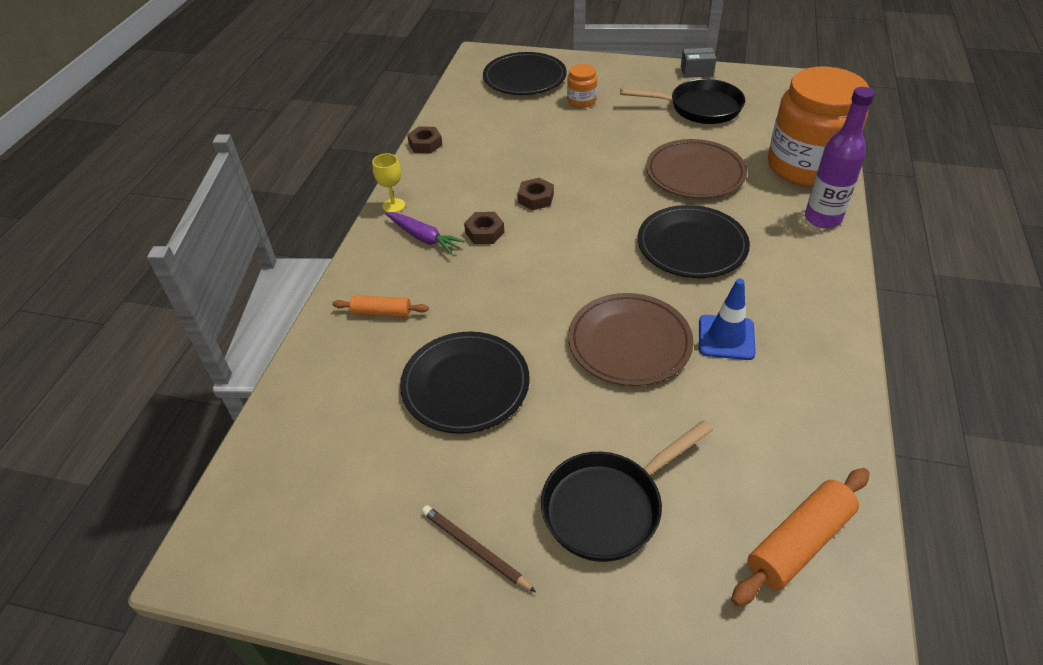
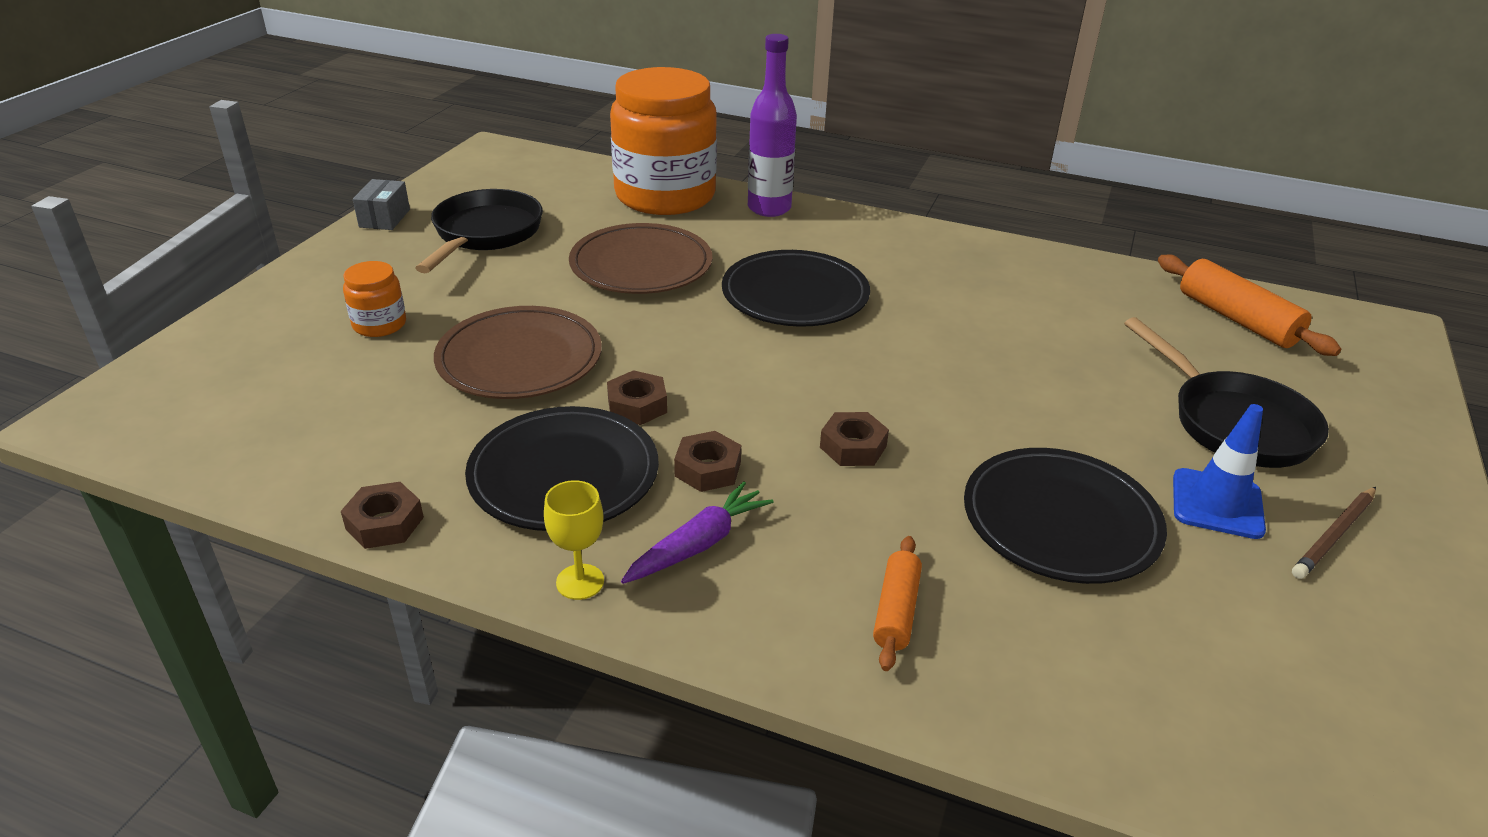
camera: 85 degrees left, 10 degrees down
(519, 287) = (853, 447): none -> brown nut
(524, 78) = (243, 373): black plate -> black plate (564, 474)
(629, 343) = (973, 369): brown plate -> brown plate (519, 359)
(726, 337) = (964, 303): blue traffic cone -> blue traffic cone (1217, 504)

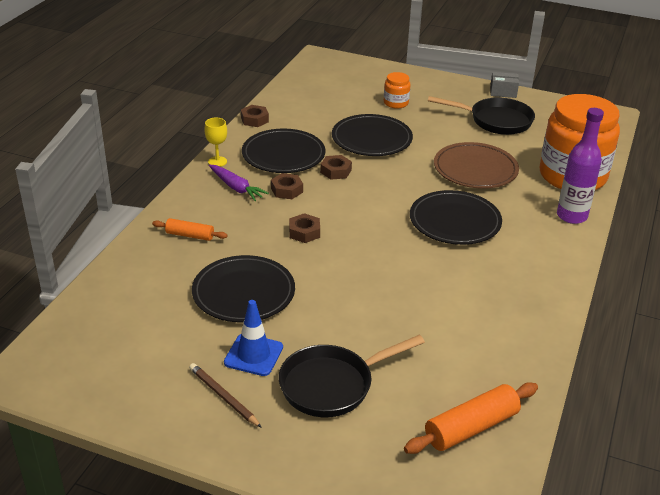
camera: 90 degrees right, 0 degrees up
(519, 359) = (371, 139): brown plate -> black plate

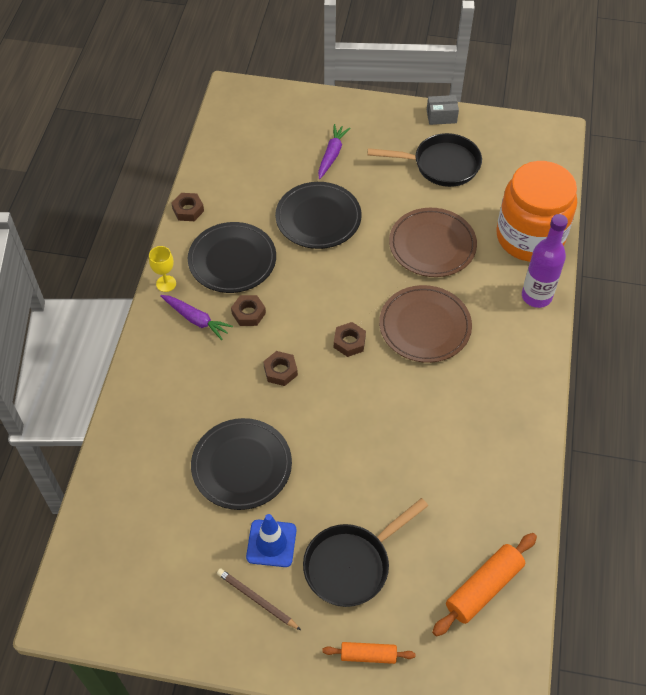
camera: 10 degrees left, 20 degrees up
(190, 235) = (168, 398): orange rolling pin -> orange rolling pin (368, 655)
(336, 171) = (292, 275): brown nut -> brown nut (349, 342)
(396, 103) = (332, 155): orange jar -> purple carrot
(455, 221) = (425, 326): black plate -> brown plate

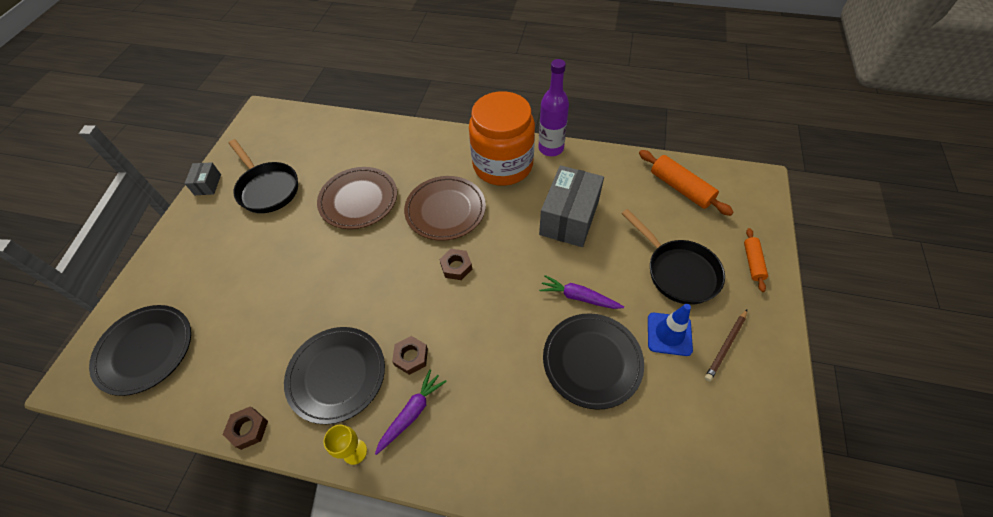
camera: 85 degrees left, 0 degrees up
(280, 371) = (484, 326): brown nut -> none
(318, 218) = (301, 290): black plate -> black plate (145, 350)
(332, 155) = (220, 276): purple carrot -> purple carrot (578, 297)
(423, 452) = (569, 218): none -> grey box
(441, 165) = (267, 188): black pan -> black pan turned 135 degrees clockwise
(530, 237) = (365, 137): orange jar -> orange jar (502, 165)
(536, 296) = (425, 138): purple bottle -> purple bottle (551, 148)

